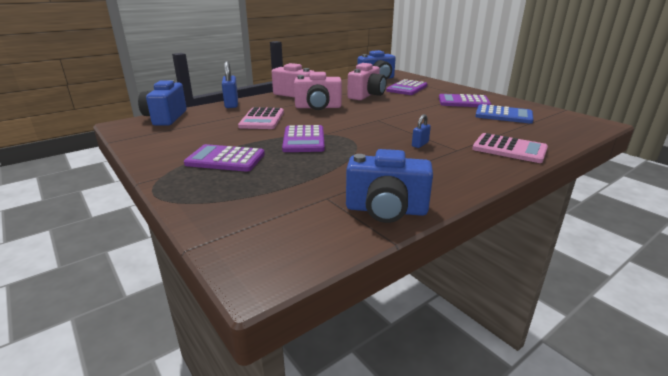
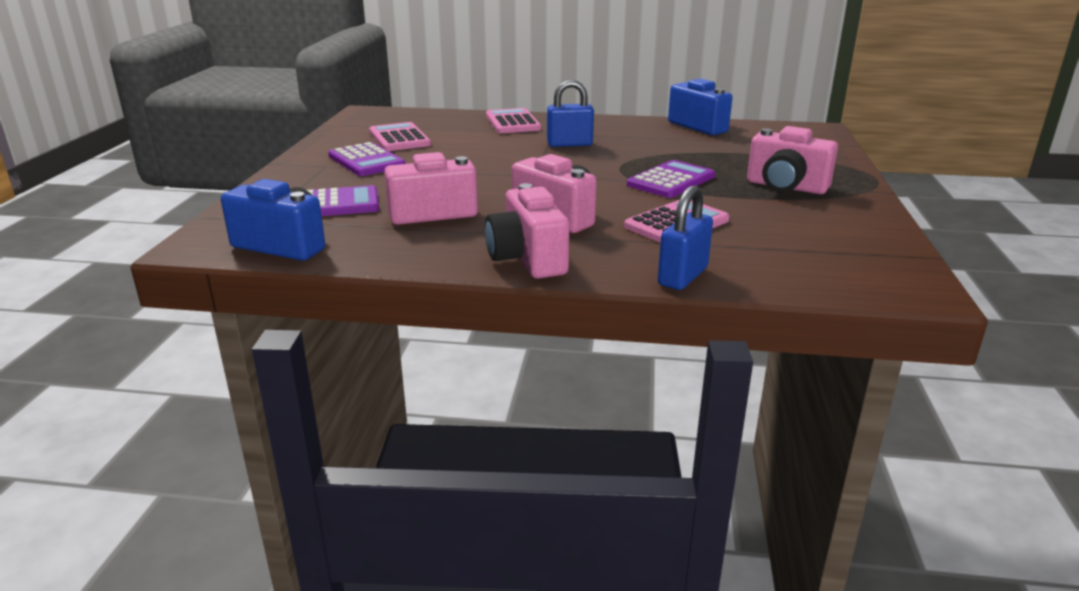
camera: 135 degrees left, 0 degrees up
(165, 118) = (835, 281): blue camera -> none
(225, 159) = (785, 187): purple calculator -> pink camera
(420, 144) = (569, 144): blue padlock -> blue padlock, size x1.77
(503, 115) = (399, 138): blue calculator -> pink calculator

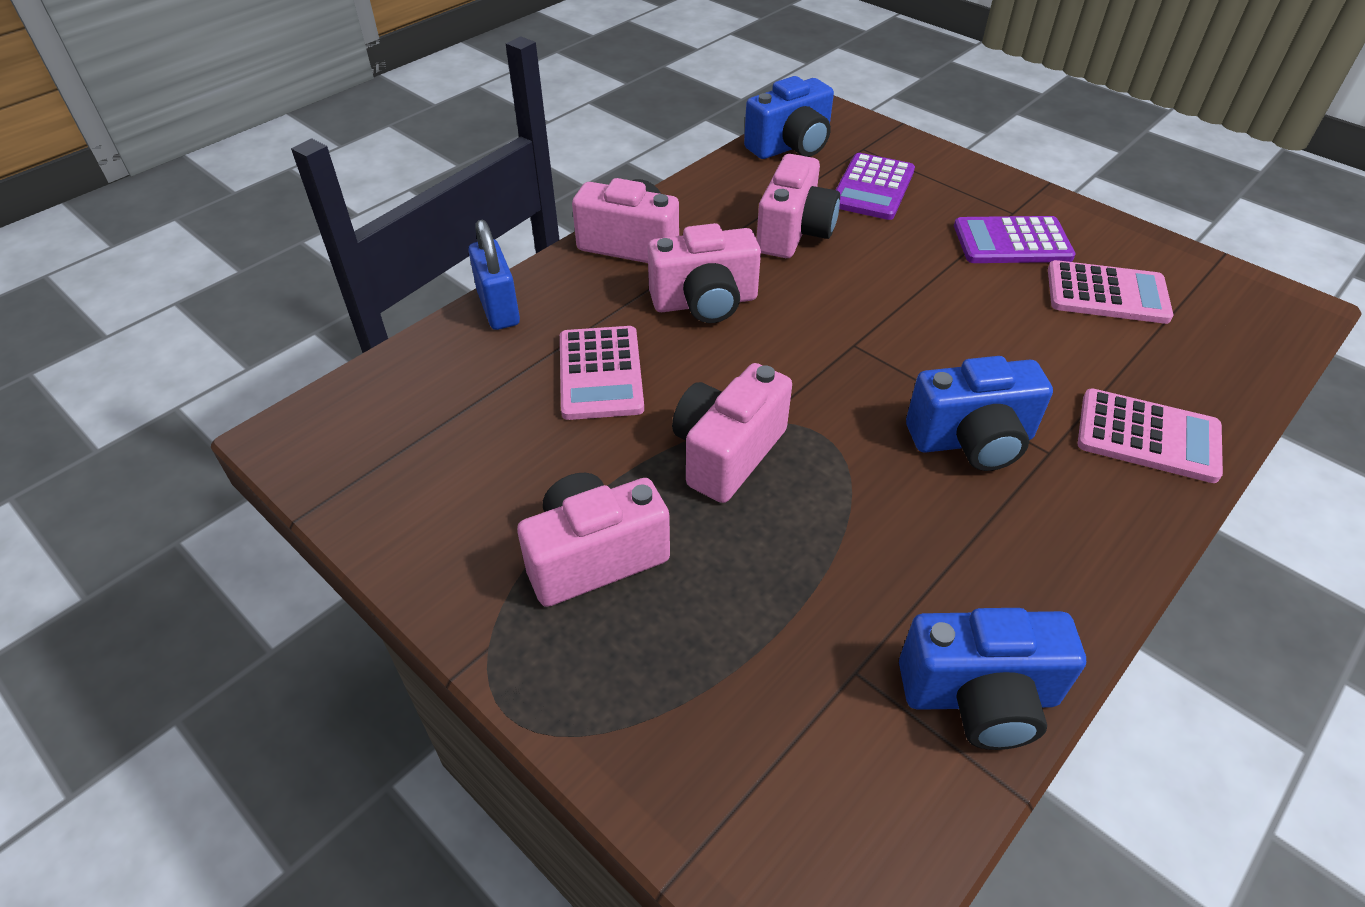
camera: 125 degrees right, 20 degrees up
(569, 144) = (972, 440): blue padlock -> blue camera
(671, 181) = (727, 453): purple calculator -> pink camera

